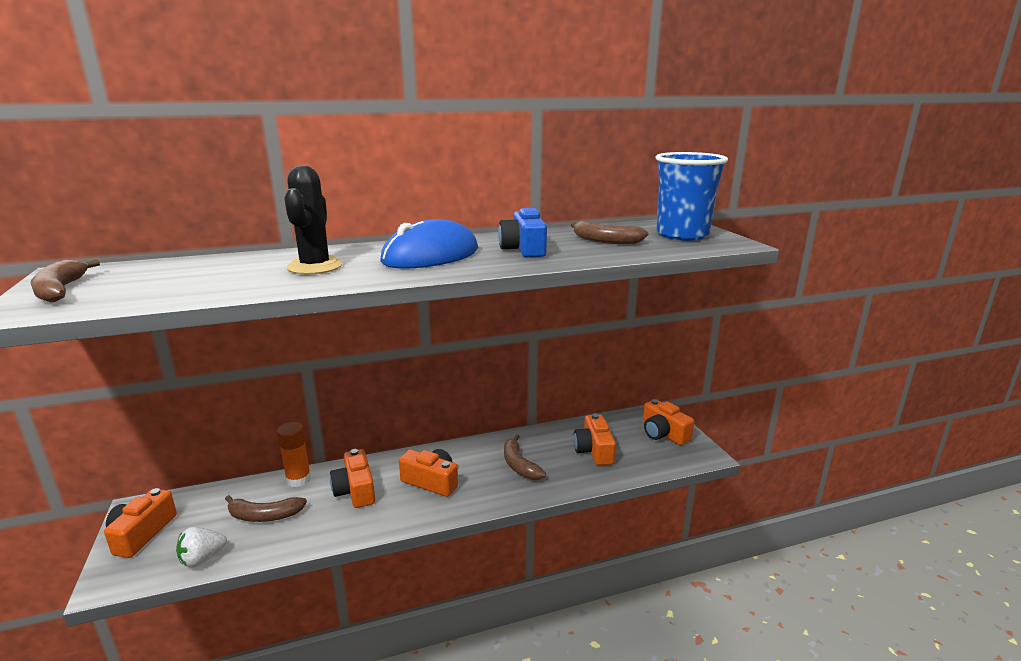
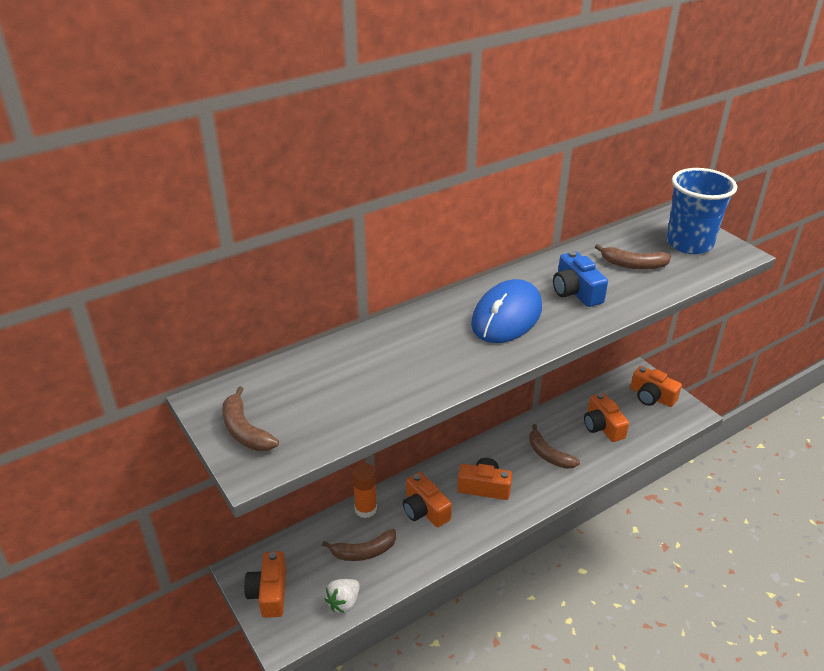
camera: 15 degrees left, 15 degrees up
(315, 266) = (425, 352): black cactus -> none

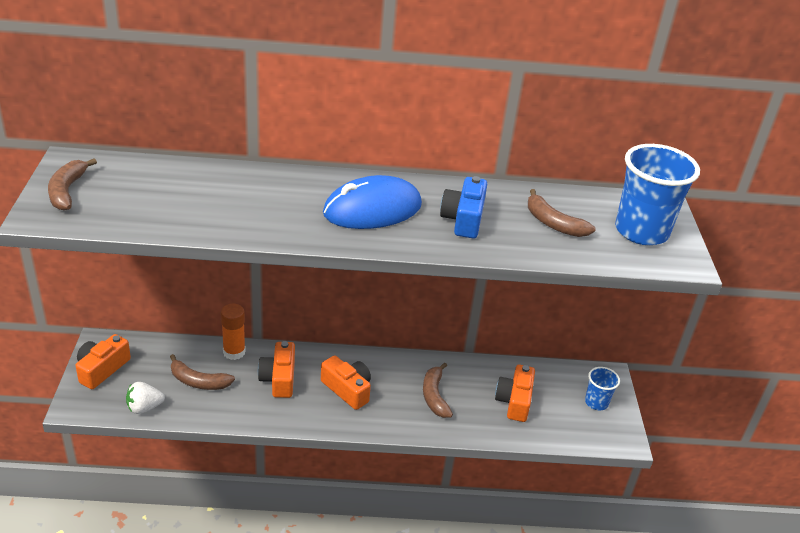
camera: 30 degrees right, 0 degrees up
(651, 396) = (596, 402): orange camera -> blue cup

